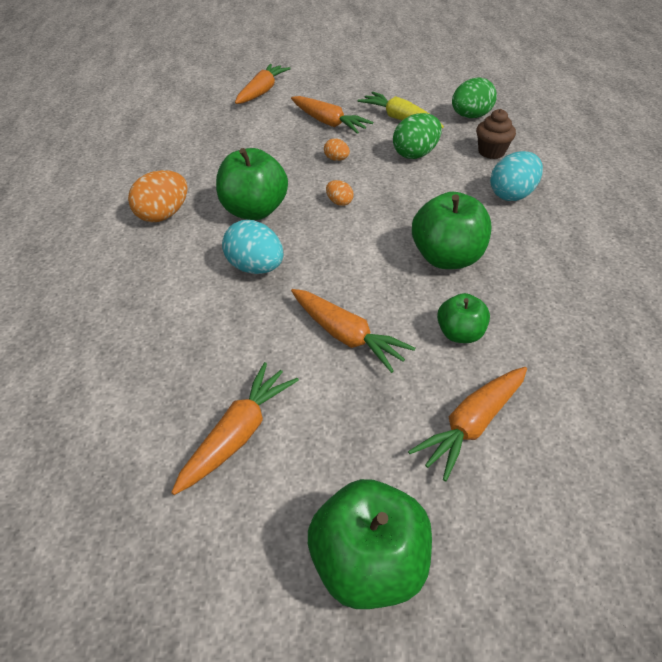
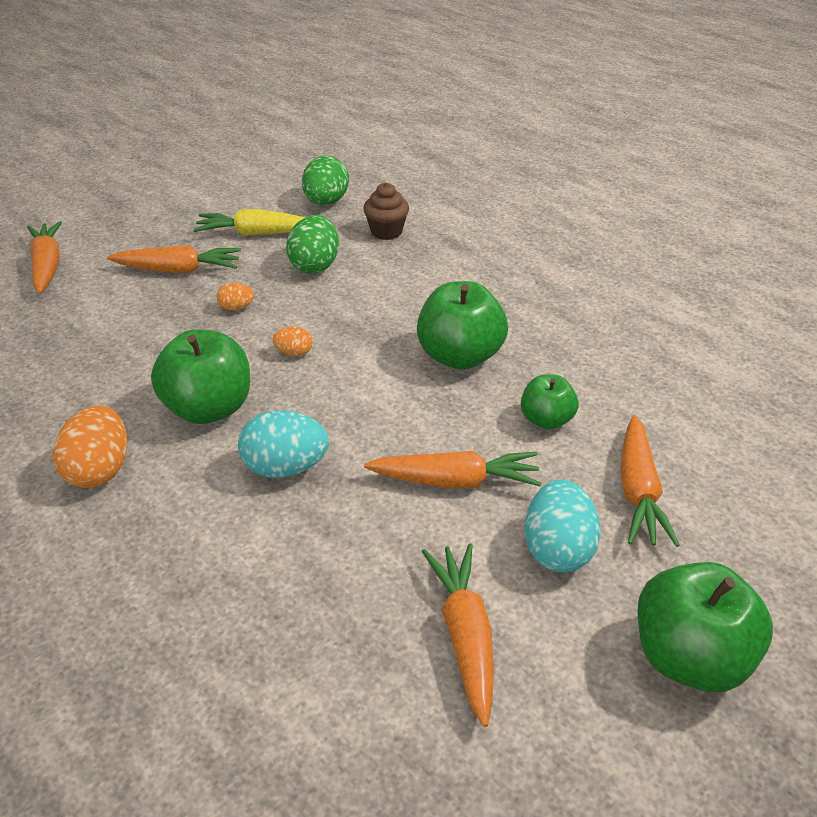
camera: 40 degrees left, 5 degrees down
(512, 195) = (450, 266): turquoise egg -> turquoise egg (557, 549)

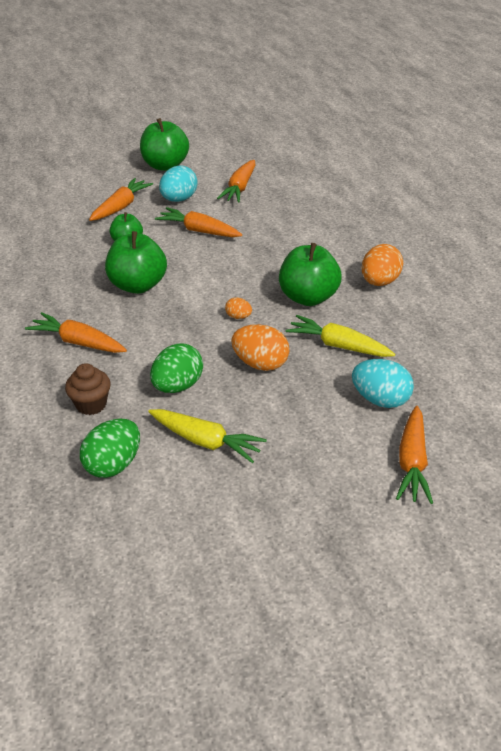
camera: 155 degrees left, 0 degrees up
(146, 353) = (338, 345): none -> yellow carrot
(179, 270) = (293, 417): orange carrot -> orange carrot (78, 342)
(237, 308) = (260, 364): orange egg -> orange egg, size x1.94
(285, 467) = (279, 257): turquoise egg -> turquoise egg (380, 399)

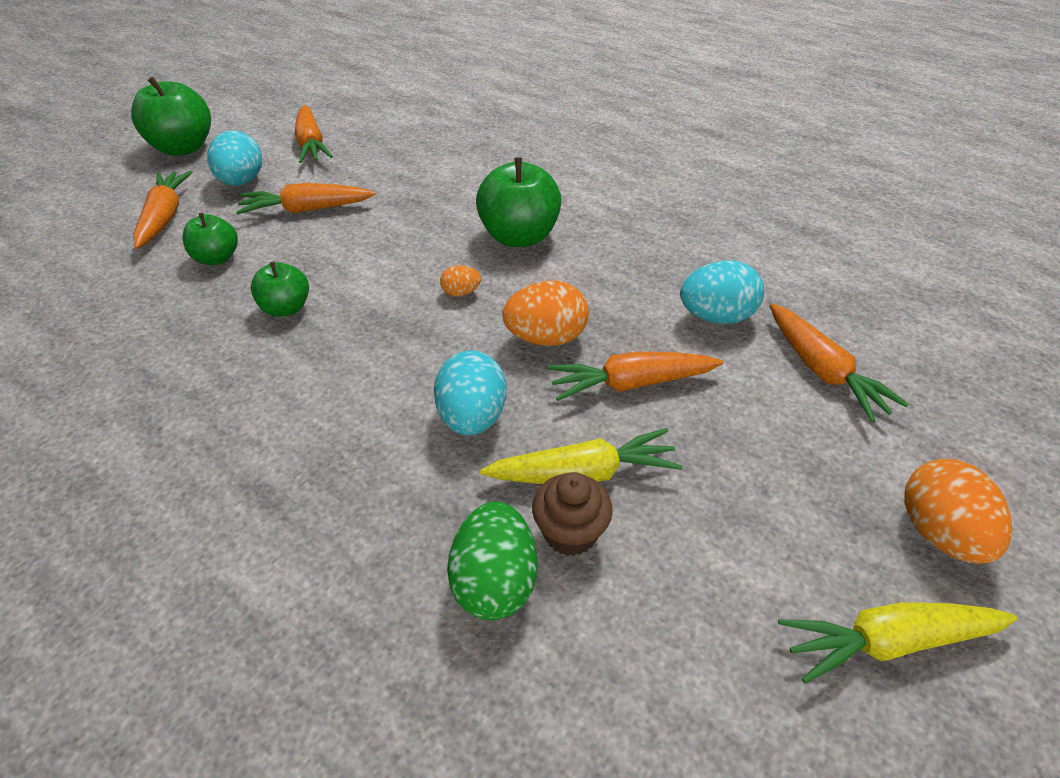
camera: 35 degrees left, 5 degrees up
(78, 342) = (268, 425): orange carrot -> orange carrot (631, 383)
(91, 404) = (375, 508): brown cupcake -> brown cupcake (570, 533)
(138, 285) = (286, 308): green apple -> green apple, size x0.58
(177, 386) = (472, 417): green egg -> turquoise egg
(338, 345) = (609, 276): yellow carrot -> yellow carrot (887, 641)
(379, 282) = (576, 190): orange egg -> orange egg (938, 532)

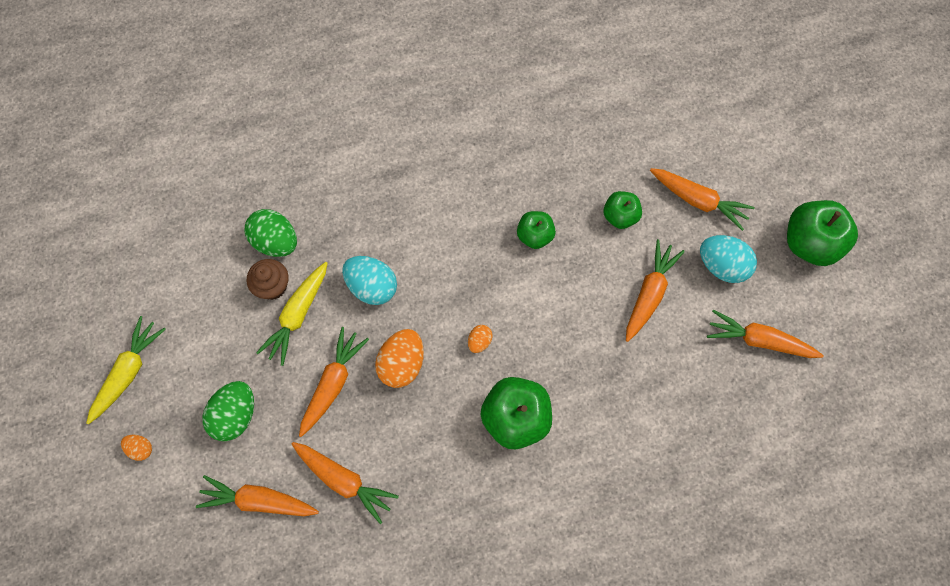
camera: 125 degrees right, 25 degrees up
(716, 316) = (344, 481): turquoise egg -> orange carrot
(773, 454) = (235, 415): none -> green egg
(938, 532) = (140, 448): orange egg -> orange egg, size x0.51

